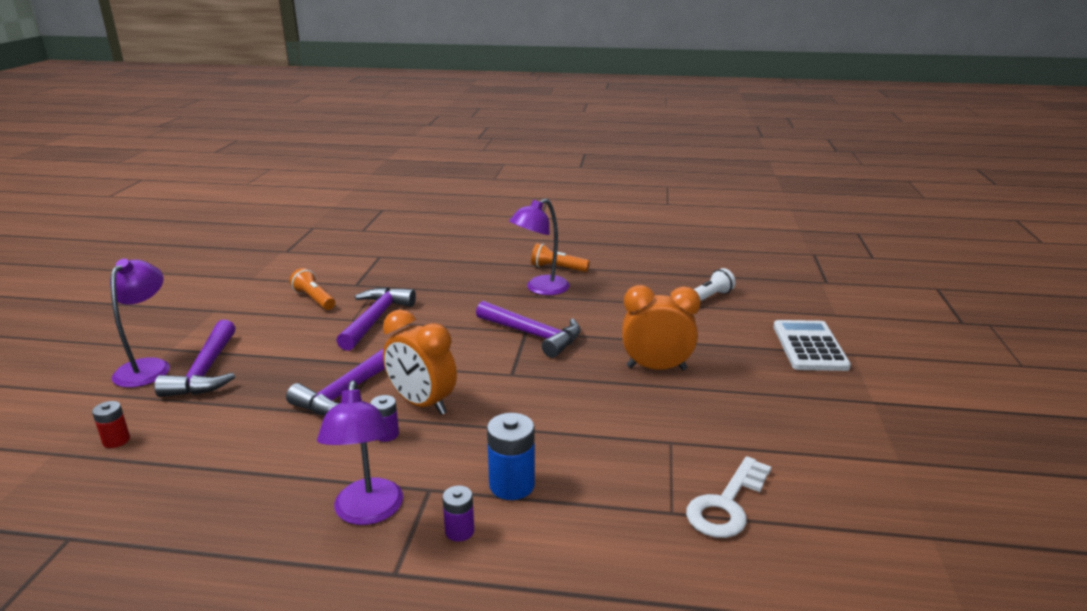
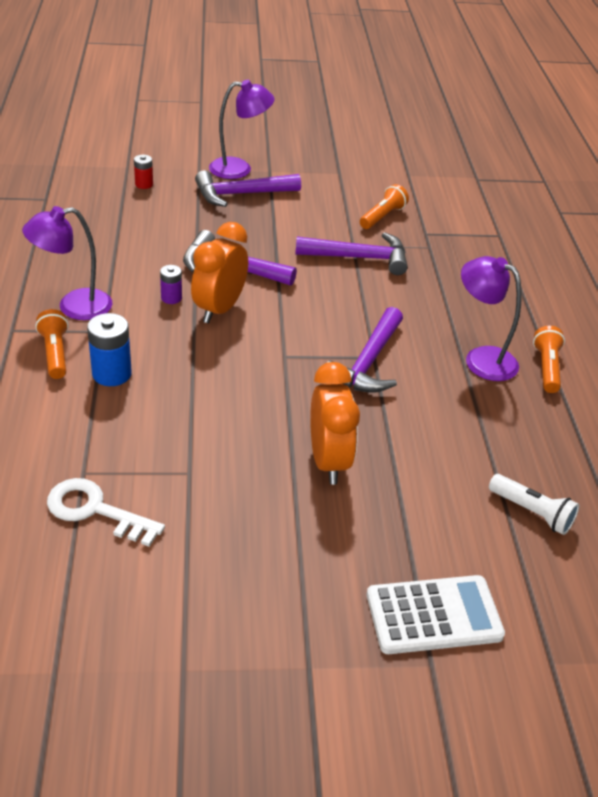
camera: 75 degrees right, 15 degrees up
(459, 531) = (55, 353): purple battery -> orange flashlight

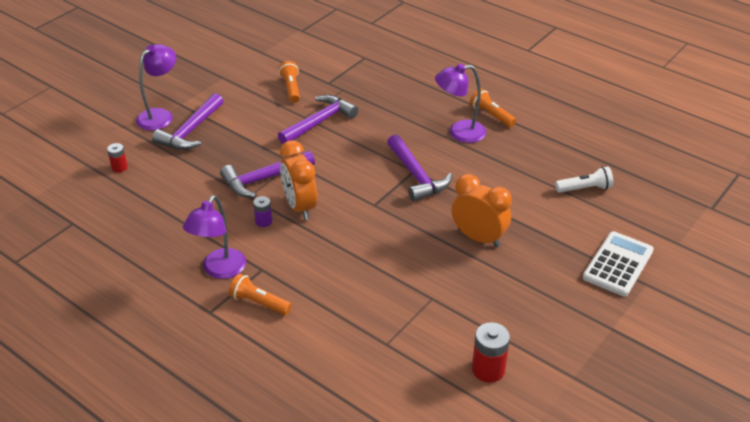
camera: 45 degrees left, 0 degrees up
(95, 510) = (424, 354): white key -> none
(112, 374) = (309, 286): blue battery -> none
(121, 579) = (488, 369): none -> red battery

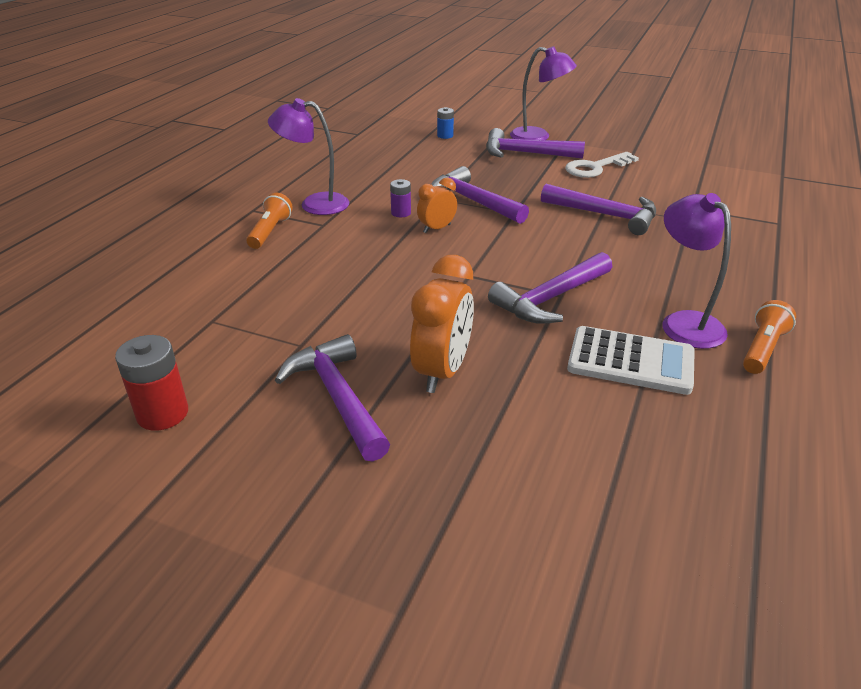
camera: 75 degrees right, 5 degrees down
(119, 167) = (445, 136): red battery -> blue battery
(240, 103) = (596, 168): none -> white key
(291, 88) = (654, 189): orange flashlight -> none
(300, 207) = (437, 228): orange clock -> orange clock, size x0.58
(492, 286) = (337, 397): none -> purple hammer
(585, 188) = (647, 489): white flashlight -> none
(618, 264) = (443, 559): white calculator -> white calculator (630, 361)

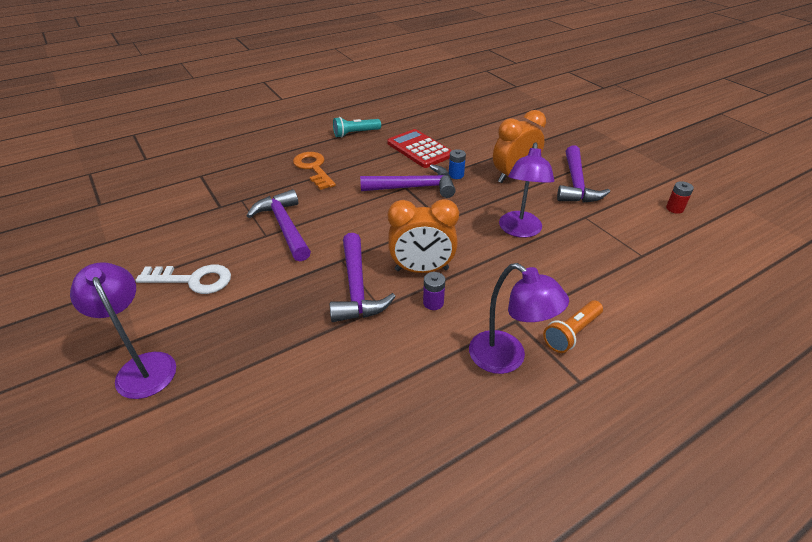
camera: 145 degrees left, 5 degrees up
(162, 413) = (674, 208): red battery -> red battery, size x0.59
(437, 228) = (421, 269): orange clock -> orange clock, size x1.71
(445, 136) = (230, 439): blue battery -> blue battery (456, 175)
(525, 153) = (209, 338): purple hammer -> none
(630, 361) = (419, 149): white calculator -> red calculator
(684, 322) = (367, 153): purple lamp -> purple lamp (520, 230)
(698, 274) = (313, 168): none -> orange key
(762, 349) = (355, 133): orange flashlight -> turquoise flashlight

